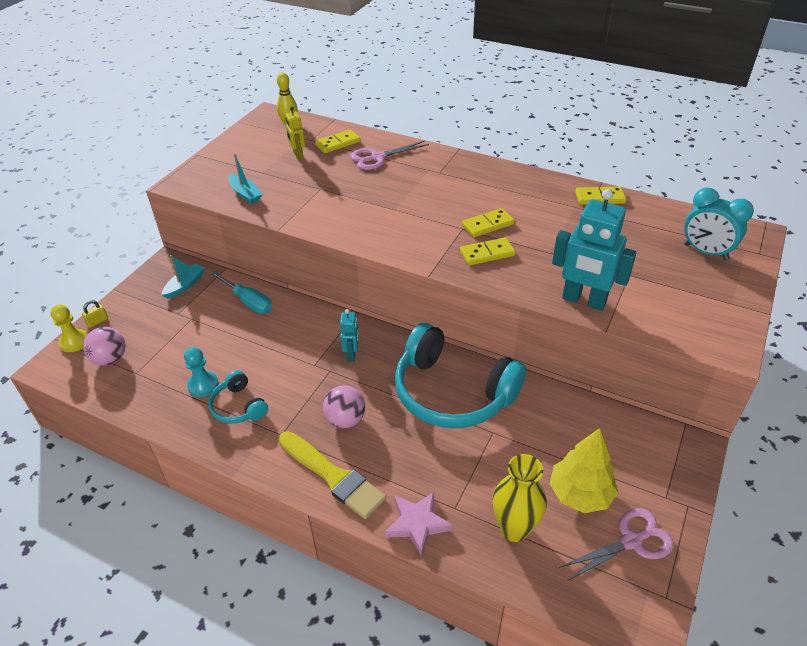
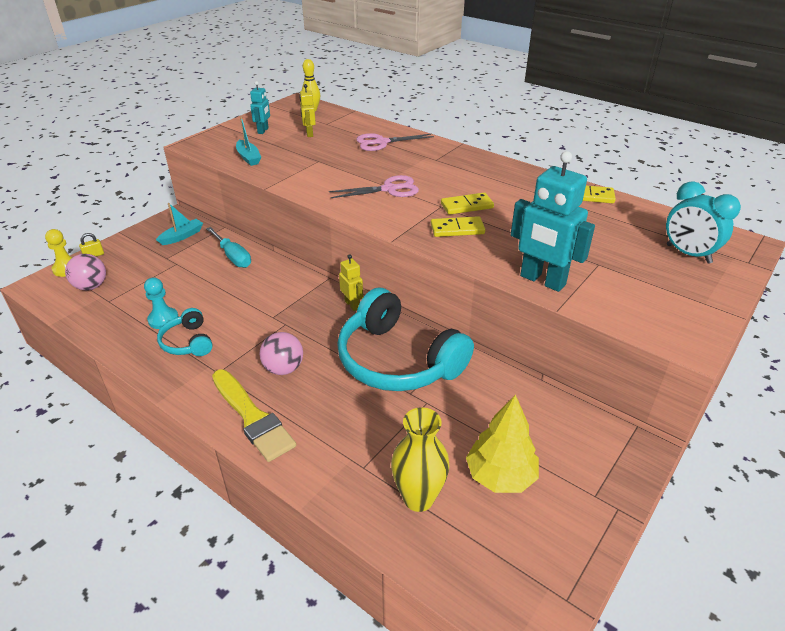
camera: 10 degrees right, 5 degrees down
(338, 143) = (349, 128): yellow domino -> none
(352, 354) = (311, 313): turquoise robot -> turquoise robot (263, 131)
(389, 339) = (352, 305): none -> yellow robot
(417, 524) = (319, 476): pink star -> none
(631, 541) = (543, 533): pink scissors -> pink scissors (389, 189)

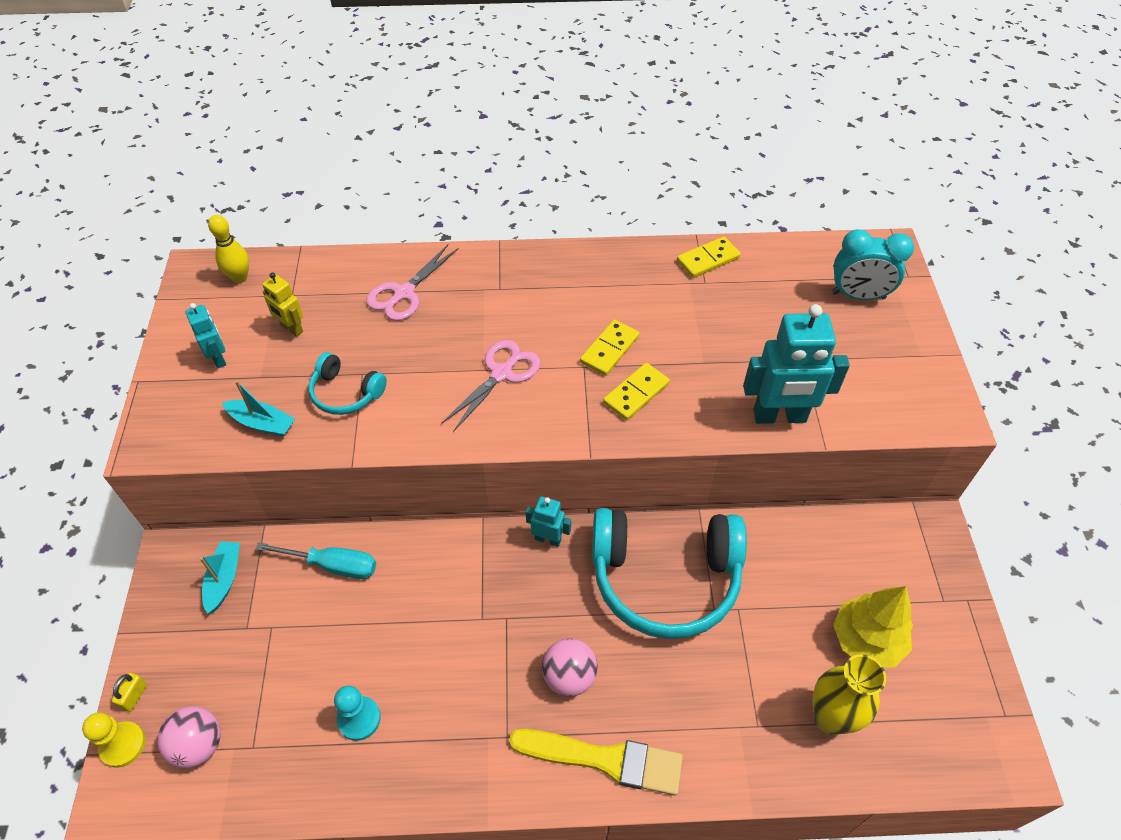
camera: 40 degrees left, 15 degrees up
(187, 342) = (427, 726): turquoise headphones -> turquoise headphones (345, 393)
(352, 305) = (548, 539): yellow robot -> turquoise robot

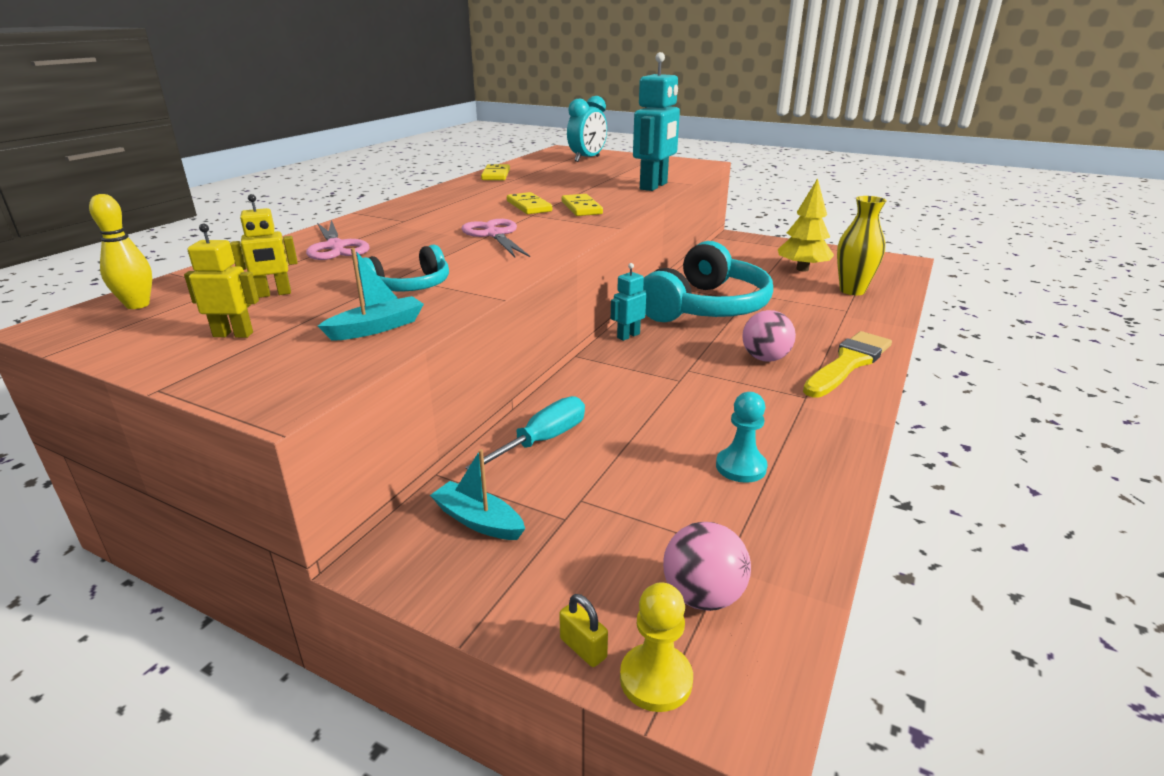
camera: 60 degrees left, 25 degrees down
(219, 358) = (233, 334): turquoise robot -> yellow robot

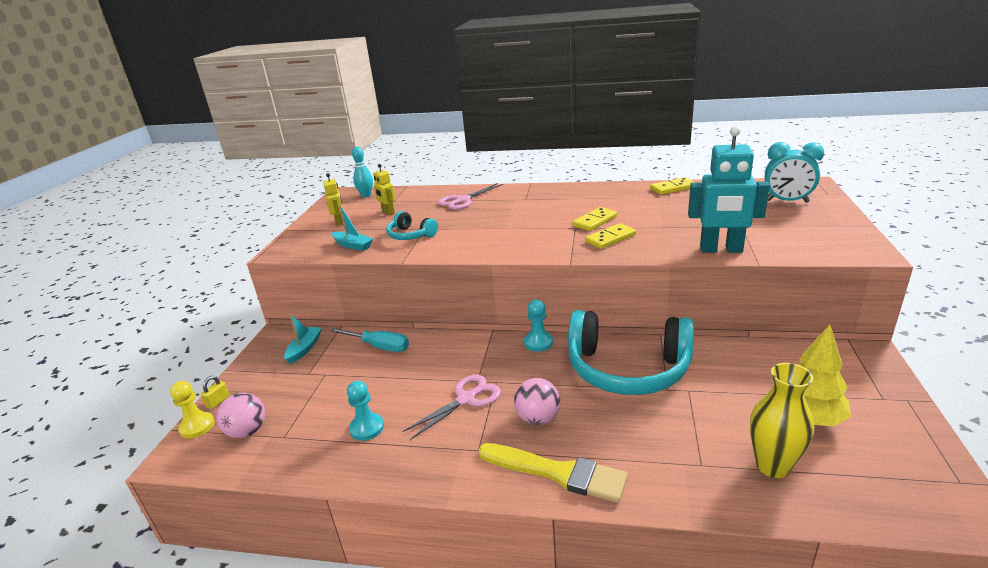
camera: 75 degrees right, 0 degrees up
(137, 305) = (366, 195): yellow bowling pin -> turquoise bowling pin
(494, 235) = (516, 229): pink scissors -> pink scissors (466, 399)
(628, 336) = (538, 342): turquoise robot -> turquoise pawn

